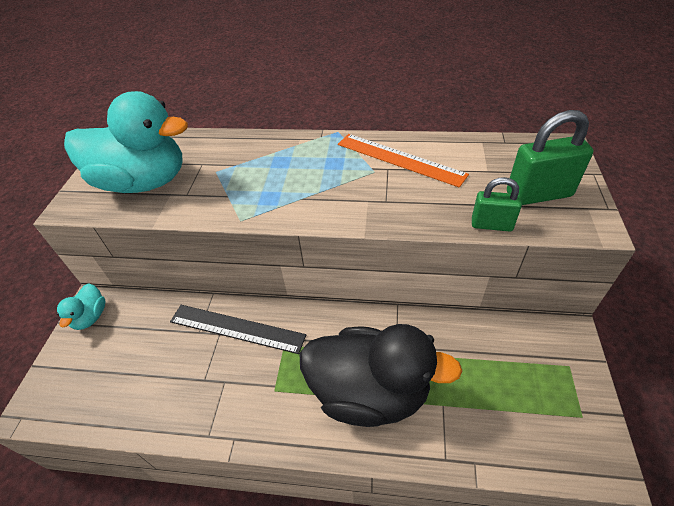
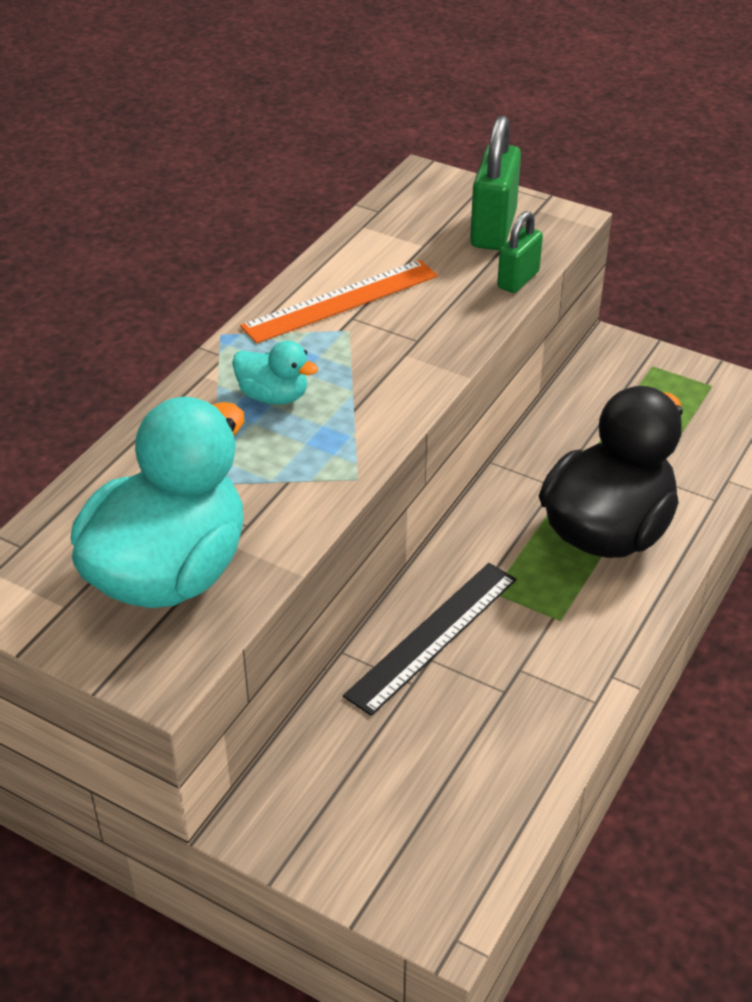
camera: 70 degrees left, 5 degrees down
(91, 317) = (289, 829): turquoise duck -> turquoise duck (273, 396)

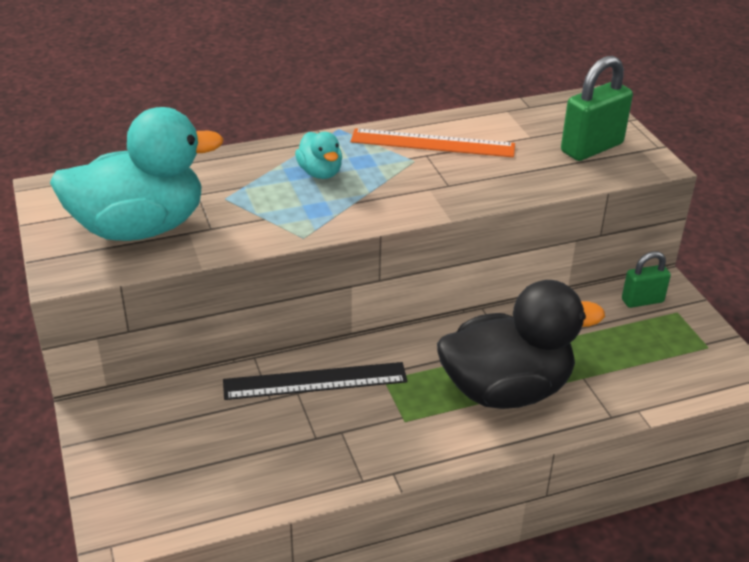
camera: 40 degrees right, 5 degrees down
(518, 280) = (565, 183): green padlock -> green padlock (642, 301)

